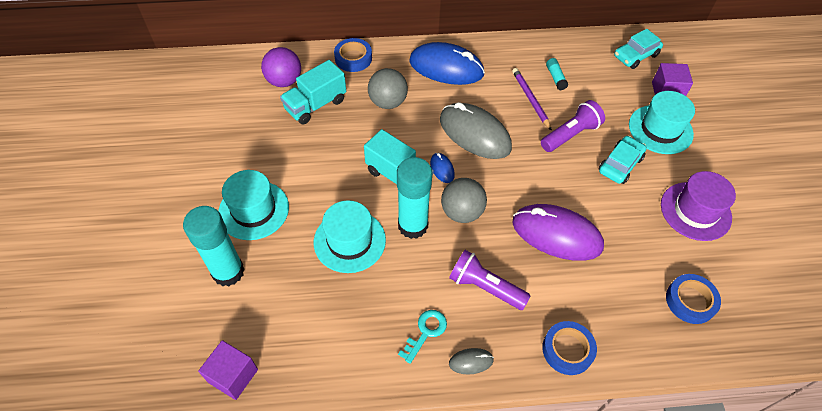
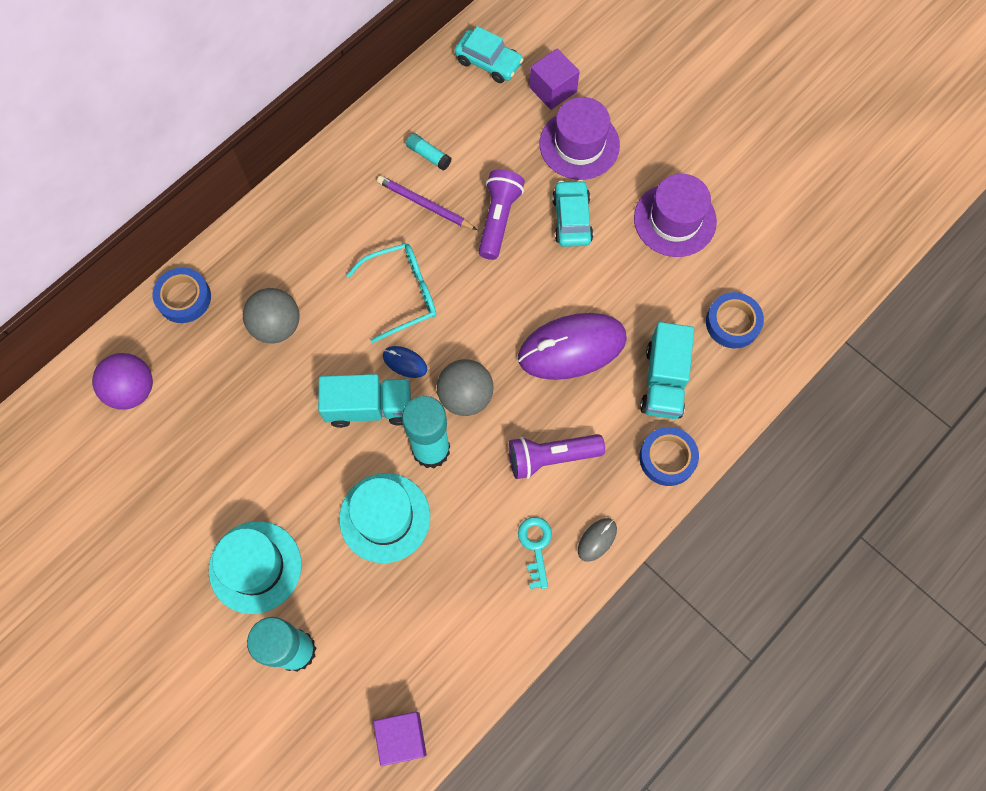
camera: 40 degrees left, 15 degrees up
(315, 105) = (199, 392): turquoise truck -> turquoise truck (664, 381)
(446, 68) = (301, 230): blue mouse -> none
(474, 134) = (402, 294): grey mouse -> turquoise glasses
(635, 56) = (488, 62): turquoise car -> turquoise car turned 75 degrees counterclockwise
(660, 129) = (579, 144): turquoise hat -> purple hat

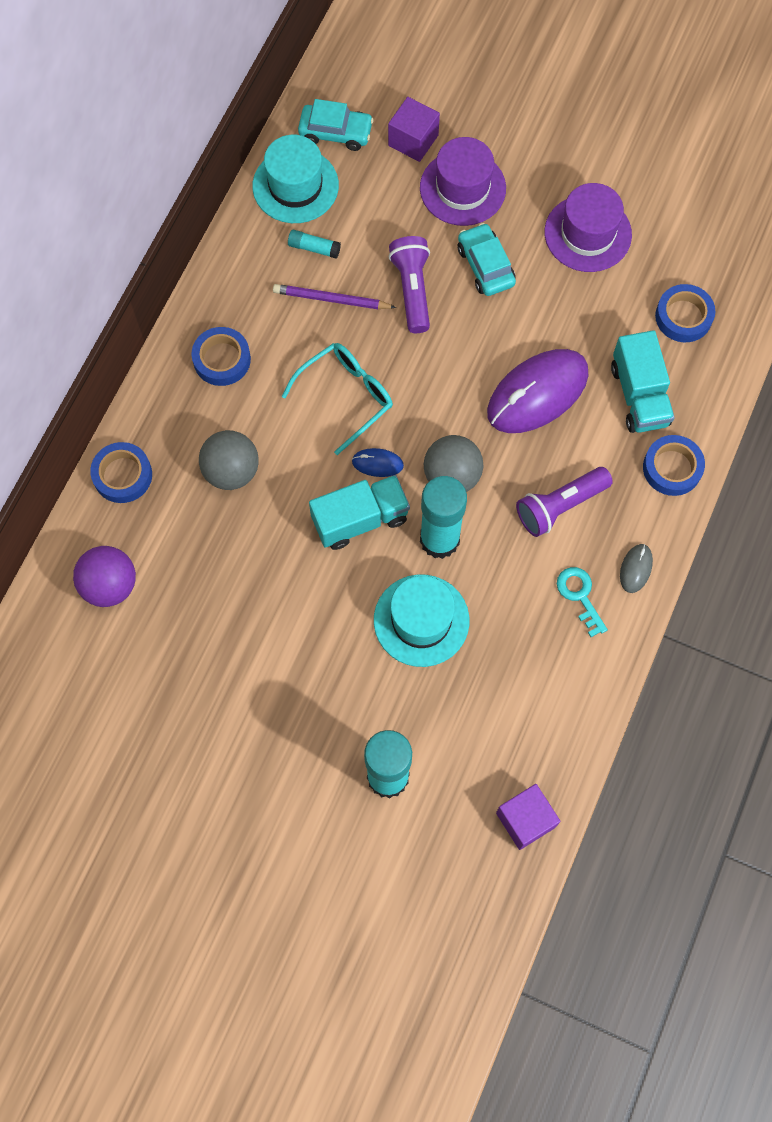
camera: 20 degrees left, 0 degrees up
(255, 567) = (313, 713): turquoise hat -> turquoise hat (295, 186)
(309, 226) = (222, 359): none -> blue tape

